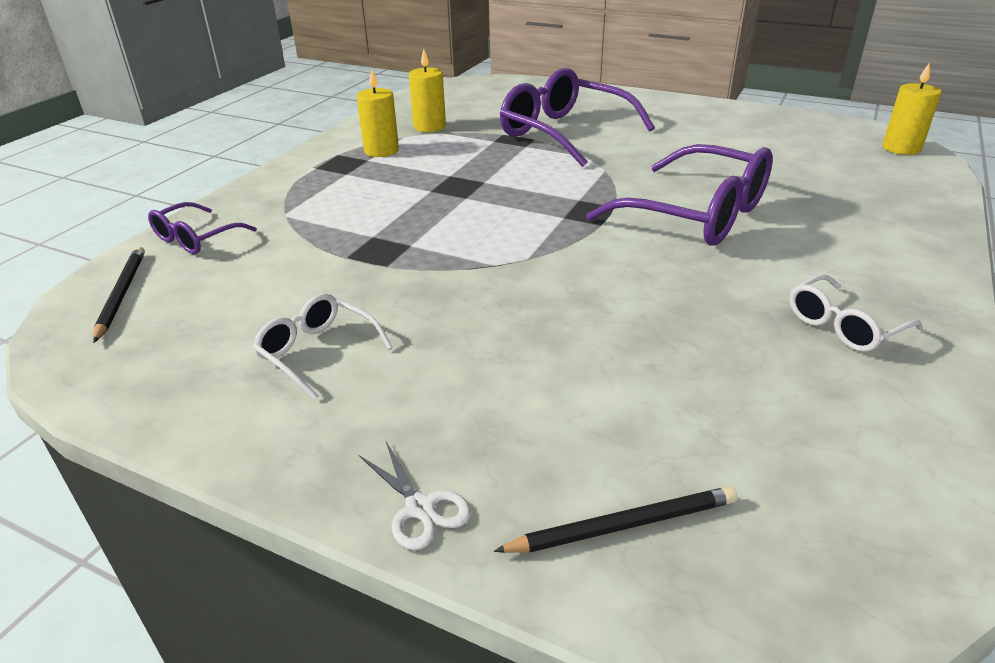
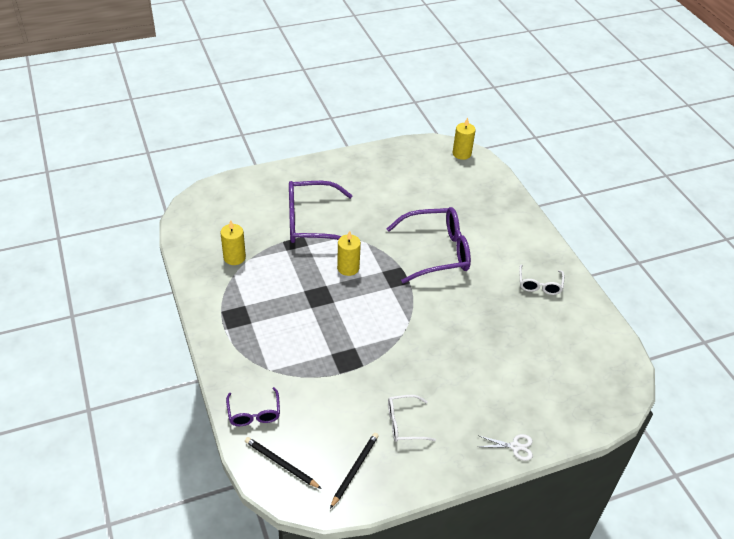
camera: 50 degrees left, 10 degrees up
(381, 151) = (240, 293): yellow candle -> yellow candle (348, 268)
(623, 525) = (564, 408): black pencil -> black pencil (354, 469)

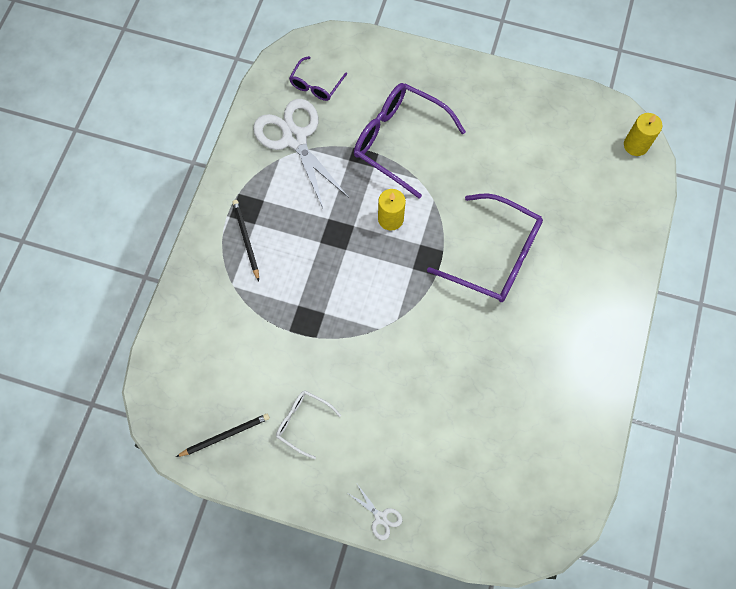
camera: 40 degrees right, 25 degrees up
(234, 257) = (295, 138): yellow candle -> white scissors
(254, 413) = (187, 321): purple glasses -> purple glasses (315, 85)
(281, 464) = (171, 385): black pencil -> black pencil (246, 239)
(539, 285) = (567, 365): white glasses -> none

